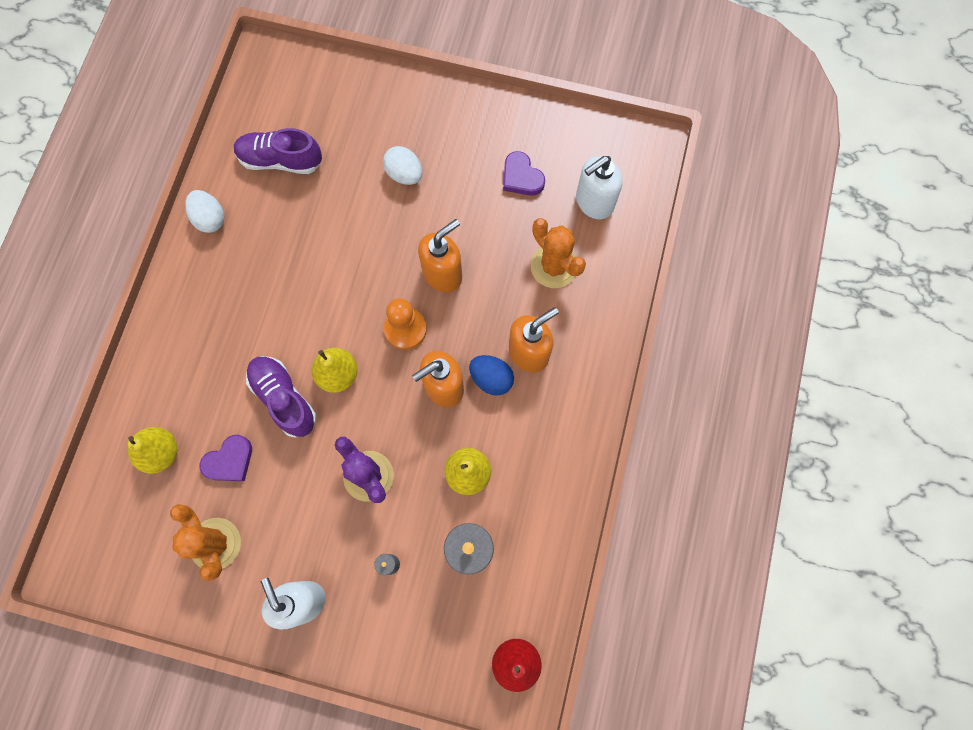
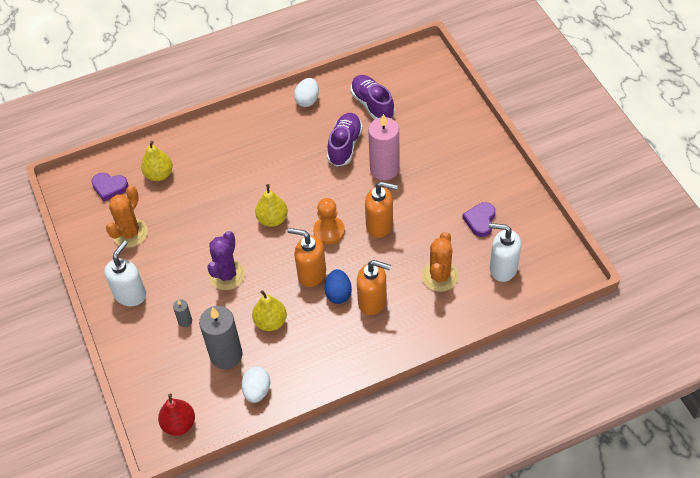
camera: 55 degrees right, 20 degrees down
(229, 461) = (180, 206): purple heart -> purple heart (109, 187)
(284, 399) = (236, 205): purple shoe -> purple shoe (345, 145)
(376, 214) = (384, 169): none -> pink candle
(404, 174) = (422, 164): white egg -> white egg (257, 391)

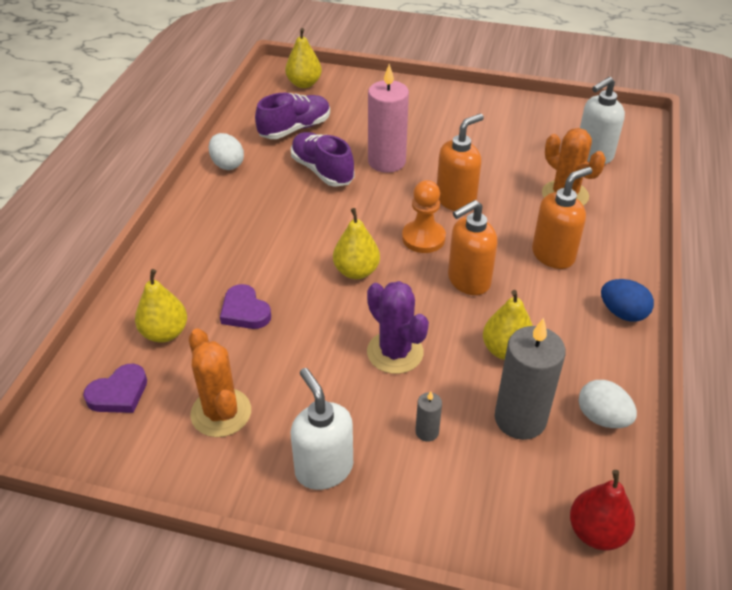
camera: 55 degrees left, 10 degrees down
(338, 294) = (518, 274): blue egg -> blue egg (622, 313)
(372, 105) = (295, 129): purple shoe -> purple shoe turned 135 degrees clockwise
(424, 75) = (304, 84): none -> yellow pear
(480, 220) = (521, 139): purple heart -> purple heart (245, 311)

